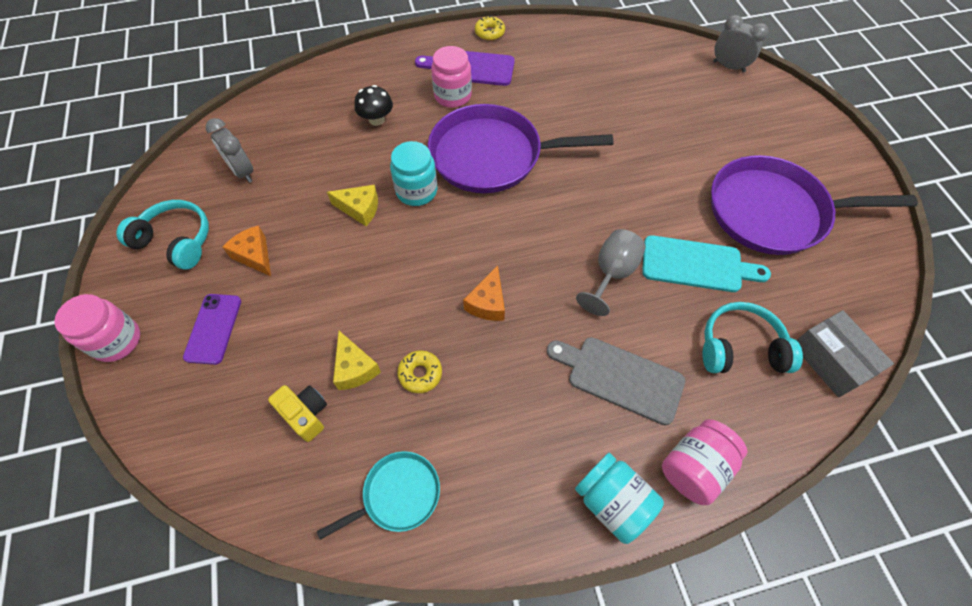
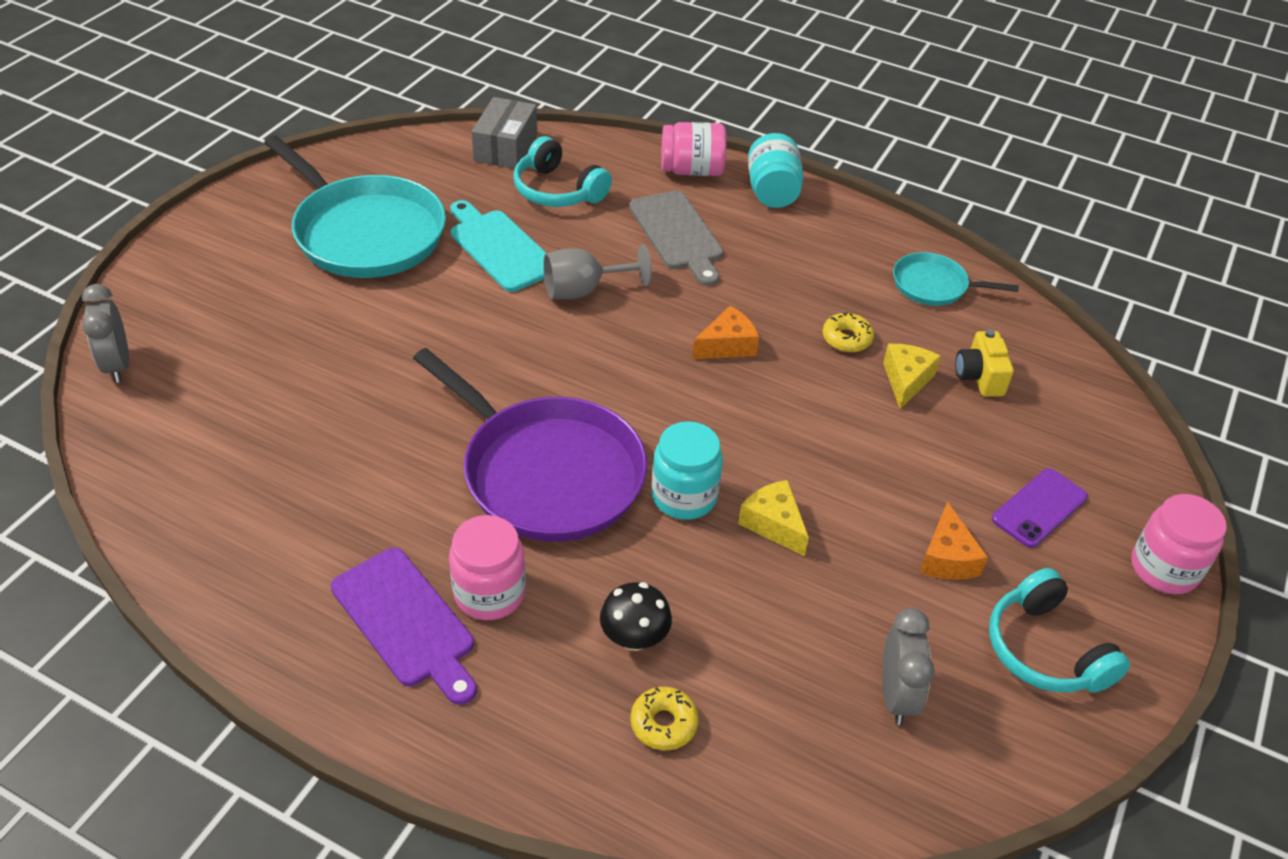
camera: 140 degrees left, 15 degrees down
(489, 33) = (291, 665): yellow donut -> yellow donut (663, 723)
(773, 212) = (365, 232): purple pan -> turquoise pan

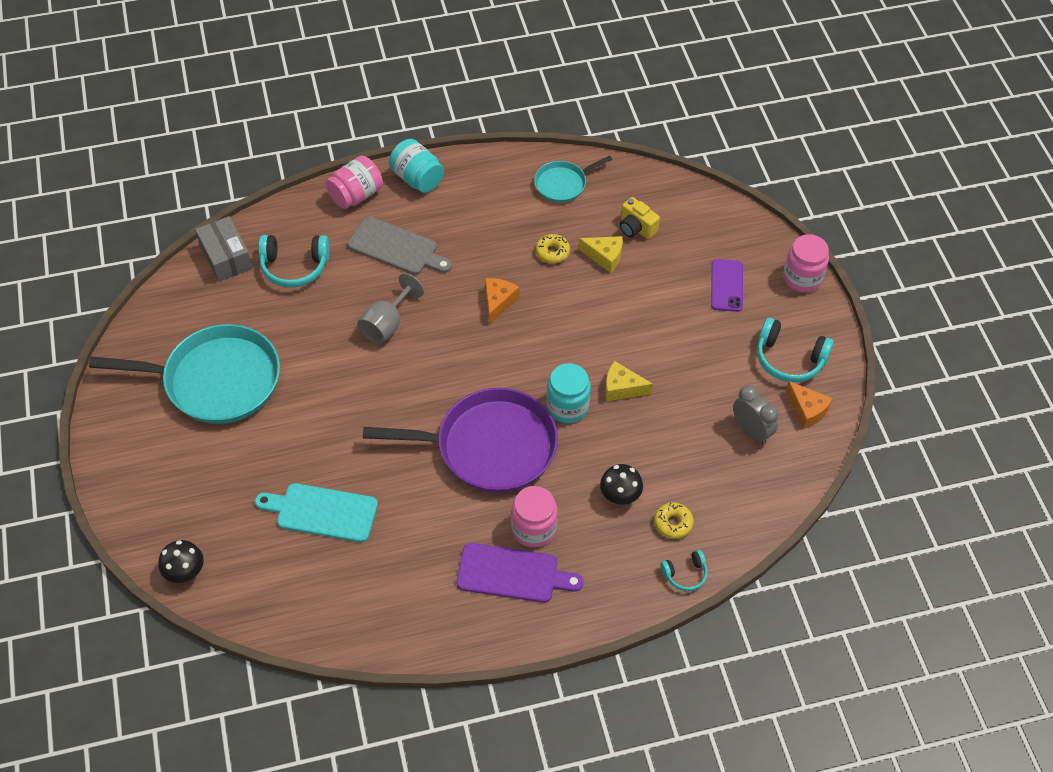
camera: 40 degrees left, 10 degrees up
(117, 365) = (185, 572): grey clock -> black mushroom
(500, 248) = (308, 331): turquoise cutting board -> turquoise cutting board (322, 512)
(608, 799) = (685, 574): none -> turquoise headphones
(906, 380) = (604, 257): yellow cheese -> yellow cheese turned 135 degrees clockwise
(947, 557) = (711, 344): orange cheese -> orange cheese (807, 410)

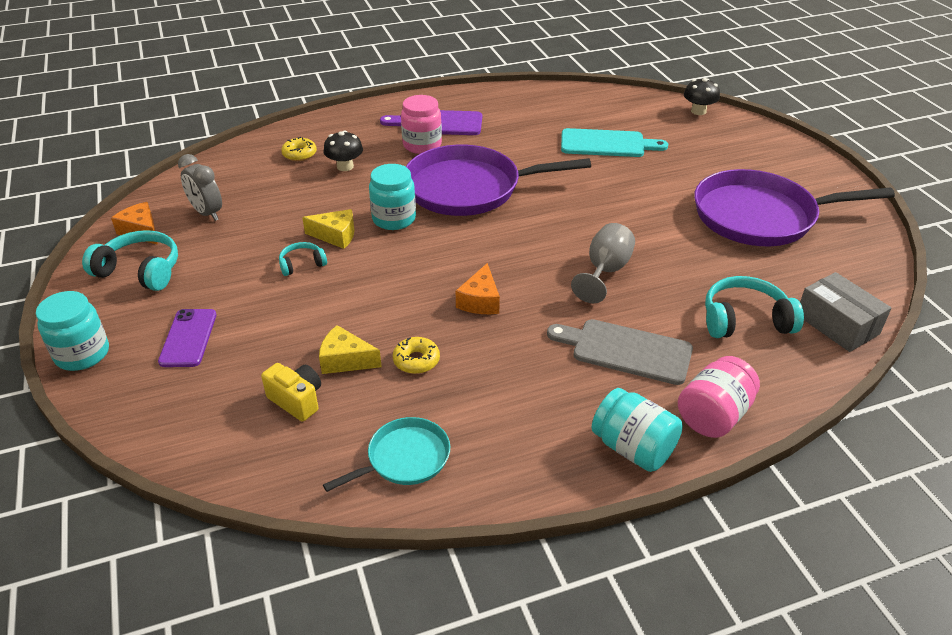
camera: 175 degrees right, 15 degrees down
(216, 380) = (760, 216): turquoise pan -> purple pan
(685, 574) = (295, 130): turquoise headphones -> turquoise headphones (302, 264)
(802, 278) = (82, 354): pink jar -> turquoise jar

